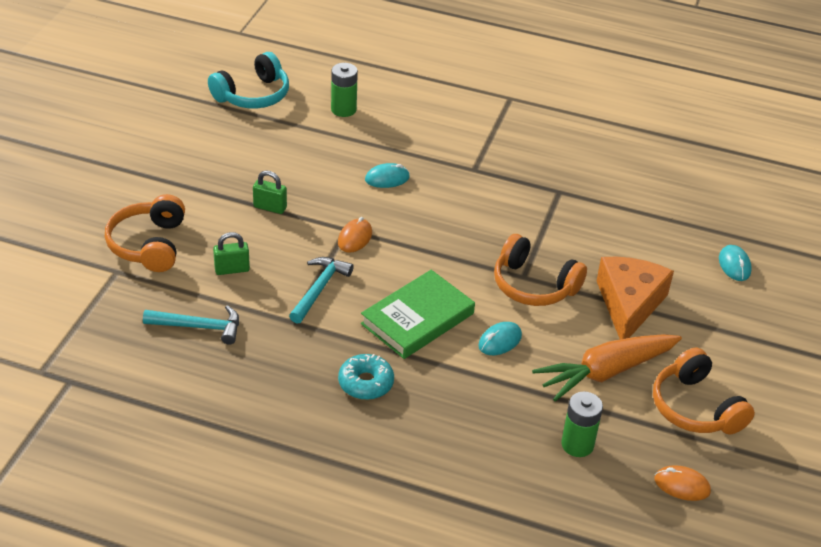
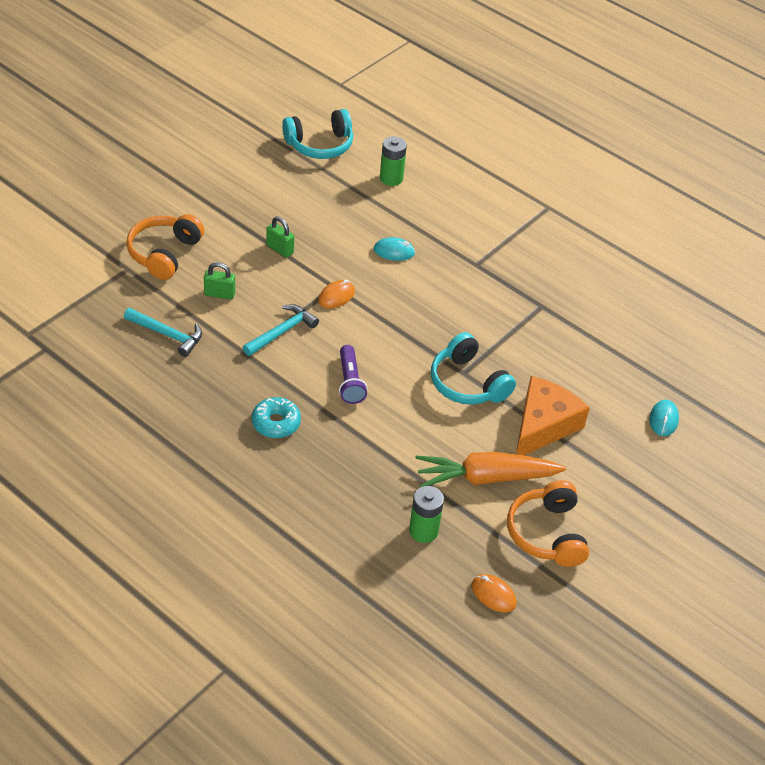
camera: 20 degrees right, 5 degrees up
(417, 319) = (350, 382): green book -> purple flashlight
(500, 341) = (409, 422): turquoise mouse -> none
(533, 285) = (467, 383): orange headphones -> turquoise headphones

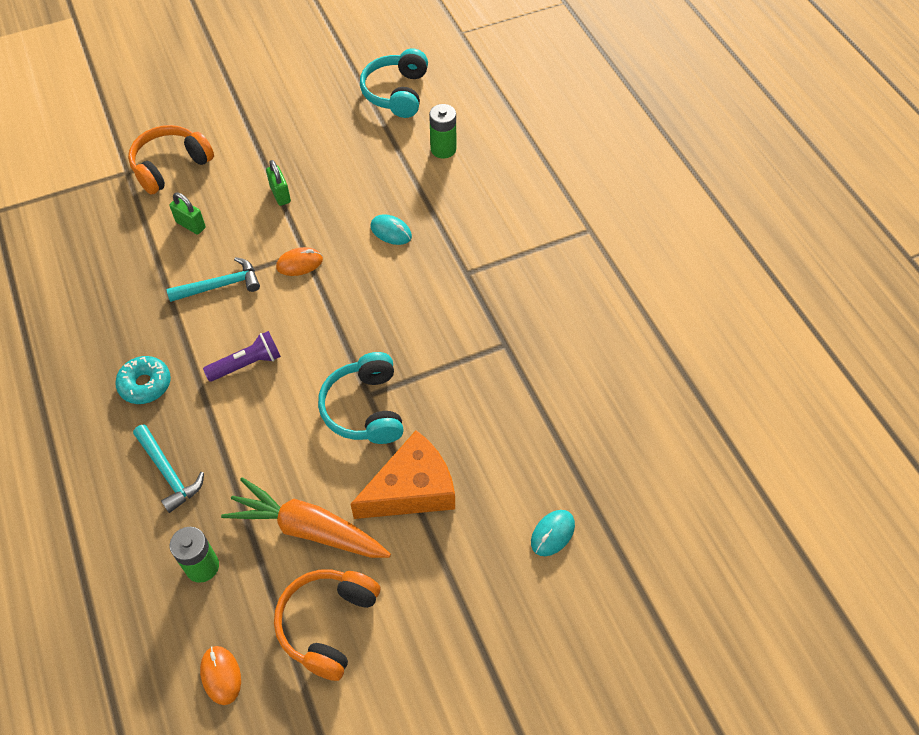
camera: 30 degrees right, 10 degrees up
(167, 334) = (113, 252): turquoise hammer -> turquoise hammer (168, 472)
(320, 145) = (396, 93): turquoise headphones -> turquoise headphones turned 90 degrees clockwise
(350, 382) = (247, 364): purple flashlight -> purple flashlight turned 135 degrees counterclockwise

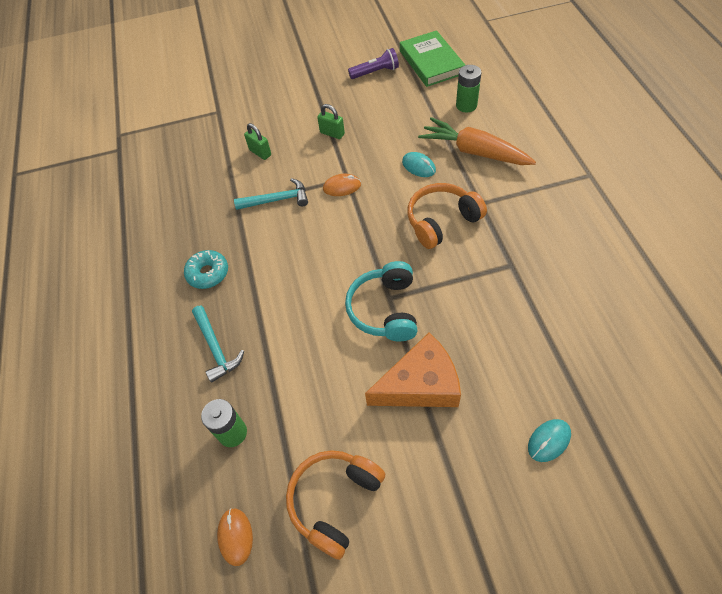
camera: 15 degrees right, 0 degrees up
(170, 166) = (251, 109): orange headphones -> orange headphones (441, 221)
(247, 364) = (291, 264): purple flashlight -> purple flashlight (375, 72)
(280, 194) = (332, 133): green padlock -> green padlock turned 45 degrees counterclockwise
(308, 529) = (326, 410): orange carrot -> orange carrot (474, 151)
(396, 93) = (431, 62): turquoise headphones -> green book

